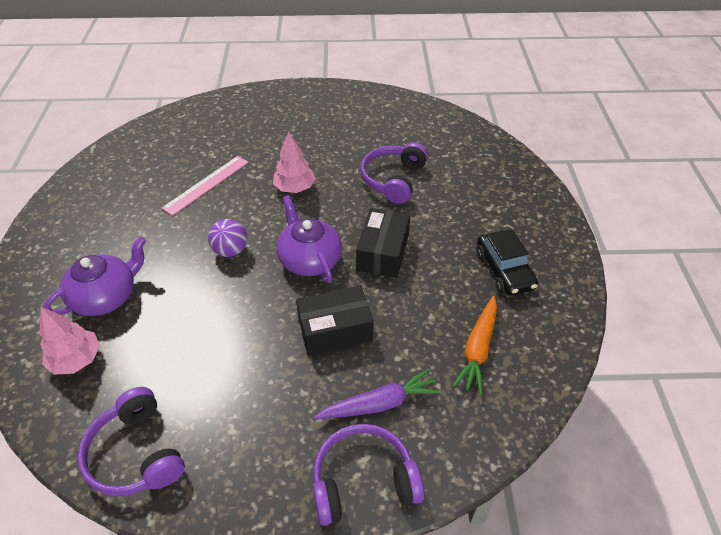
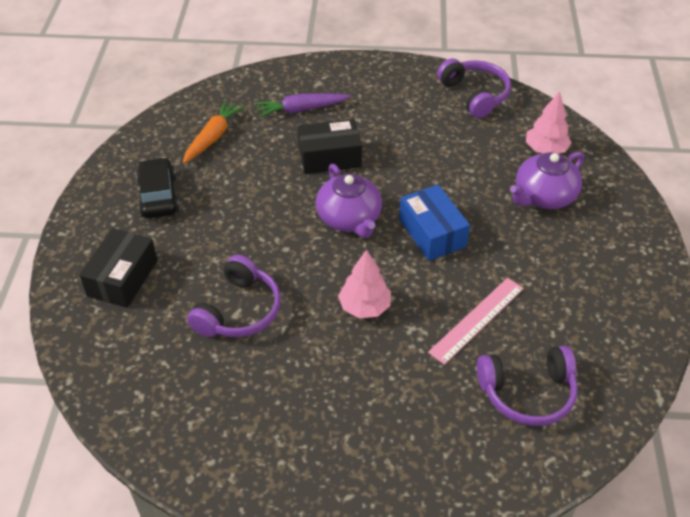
camera: 175 degrees left, 0 degrees up
(230, 250) = (432, 233): purple ball -> blue box
(363, 480) = (319, 74): purple headphones -> purple headphones (527, 393)
(383, 252) = (273, 220): black box -> black box (122, 278)

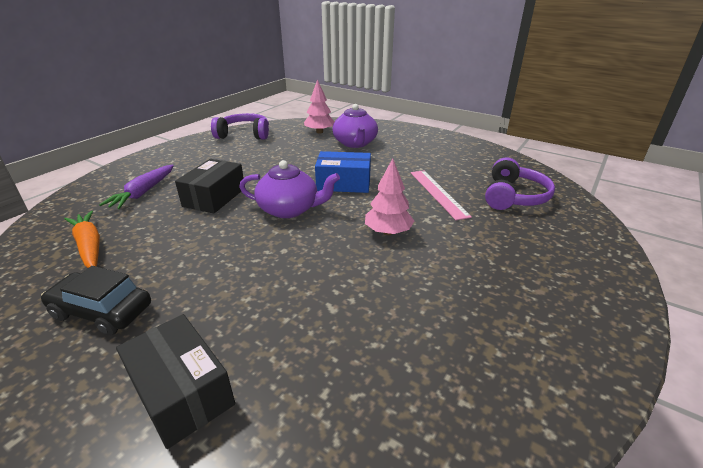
camera: 60 degrees left, 15 degrees down
(239, 311) = (330, 304): purple headphones -> none

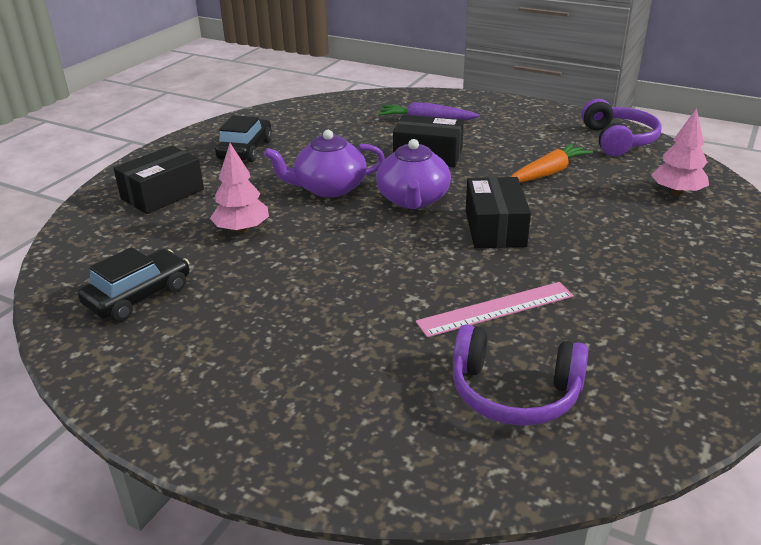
camera: 85 degrees right, 0 degrees up
(89, 246) = (328, 124): orange carrot -> orange carrot (548, 173)
(344, 183) = (495, 228): blue box -> black box
(355, 143) = (651, 227): purple teapot -> purple teapot (329, 188)
(388, 232) = (374, 267): pink tree -> pink tree (242, 229)
(433, 385) = (139, 296): none -> black car

